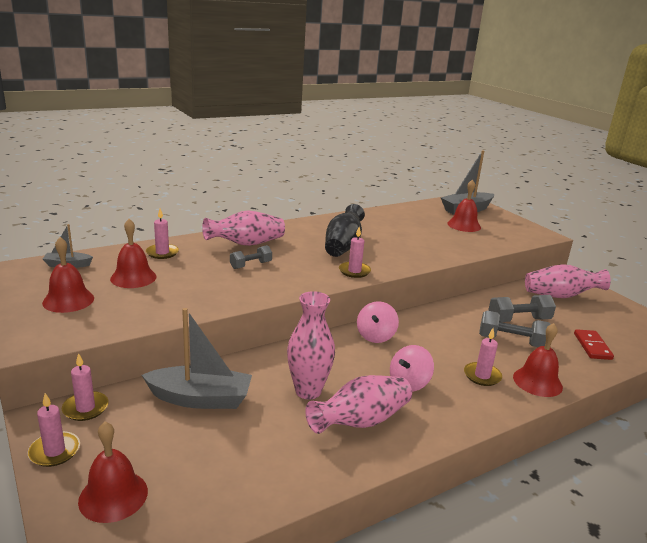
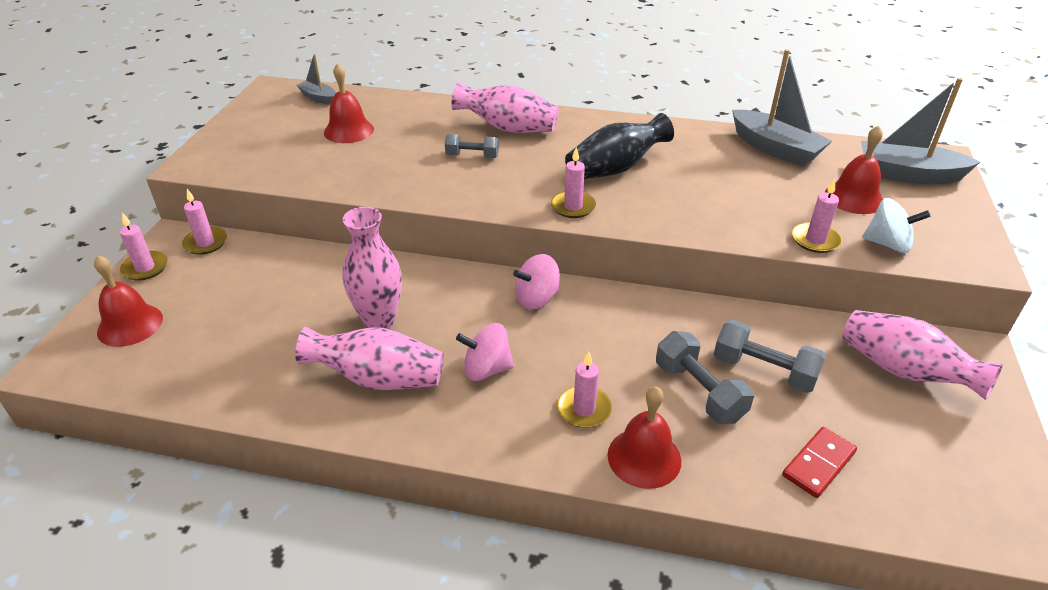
camera: 45 degrees right, 15 degrees up
(68, 300) = (270, 135): red bell -> none
(162, 253) = (412, 111): pink candle -> pink candle (815, 240)
(200, 399) = (287, 279): grey boat -> grey boat (775, 149)
(505, 239) = (888, 244): none -> white spinning top

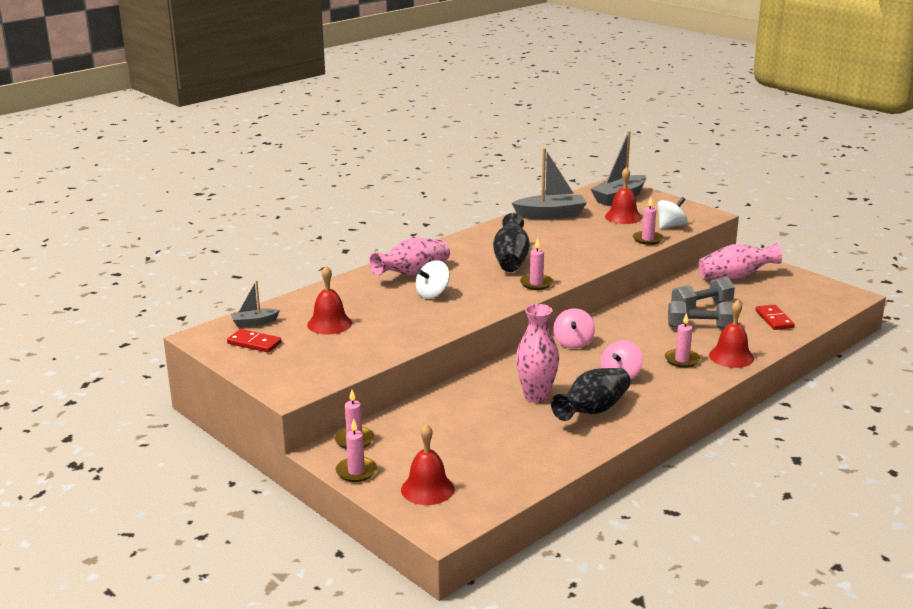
camera: 55 degrees left, 15 degrees down
(278, 113) = (254, 343): none -> red domino
(378, 379) = (593, 411): pink vase -> black vase
(472, 156) = (432, 294): grey dumbbell -> white spinning top

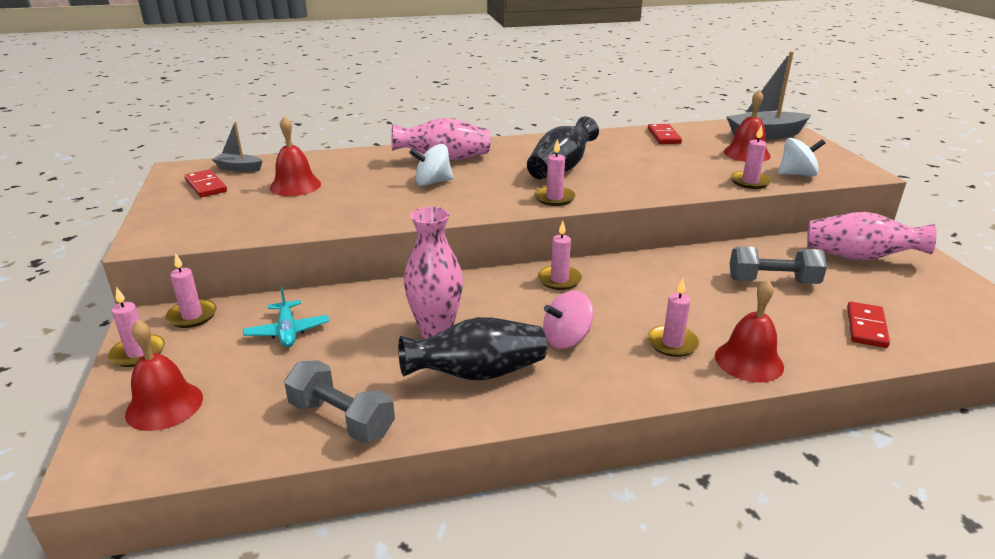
camera: 30 degrees right, 5 degrees up
(439, 427) = (287, 331): none -> turquoise plane
(551, 215) = (664, 136): grey boat -> red domino
(573, 343) = (559, 280): pink spinning top -> pink candle
(700, 327) = (743, 307): grey dumbbell -> grey dumbbell (341, 419)

